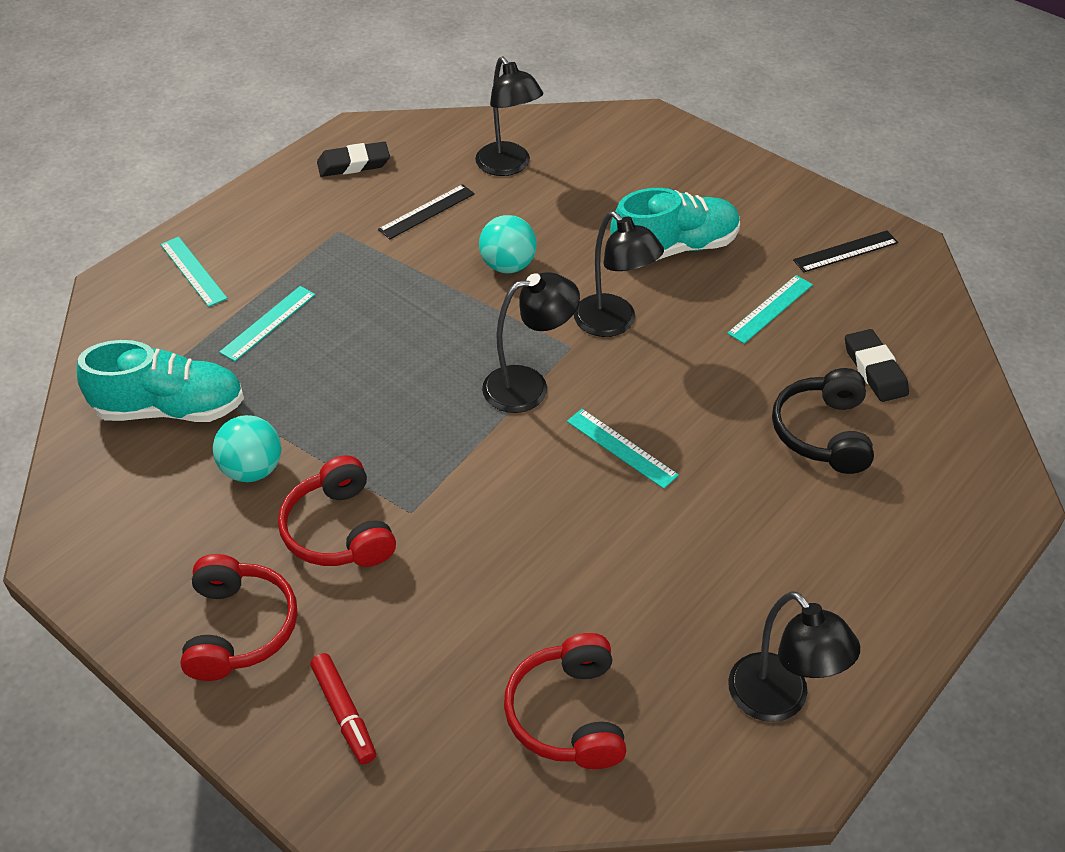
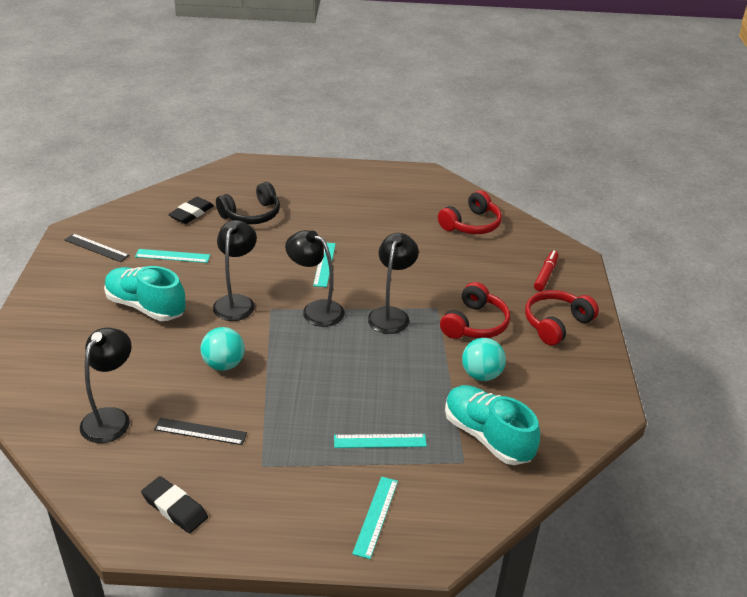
camera: 130 degrees left, 10 degrees down
(779, 701) = (404, 185): black lamp -> black lamp (391, 314)

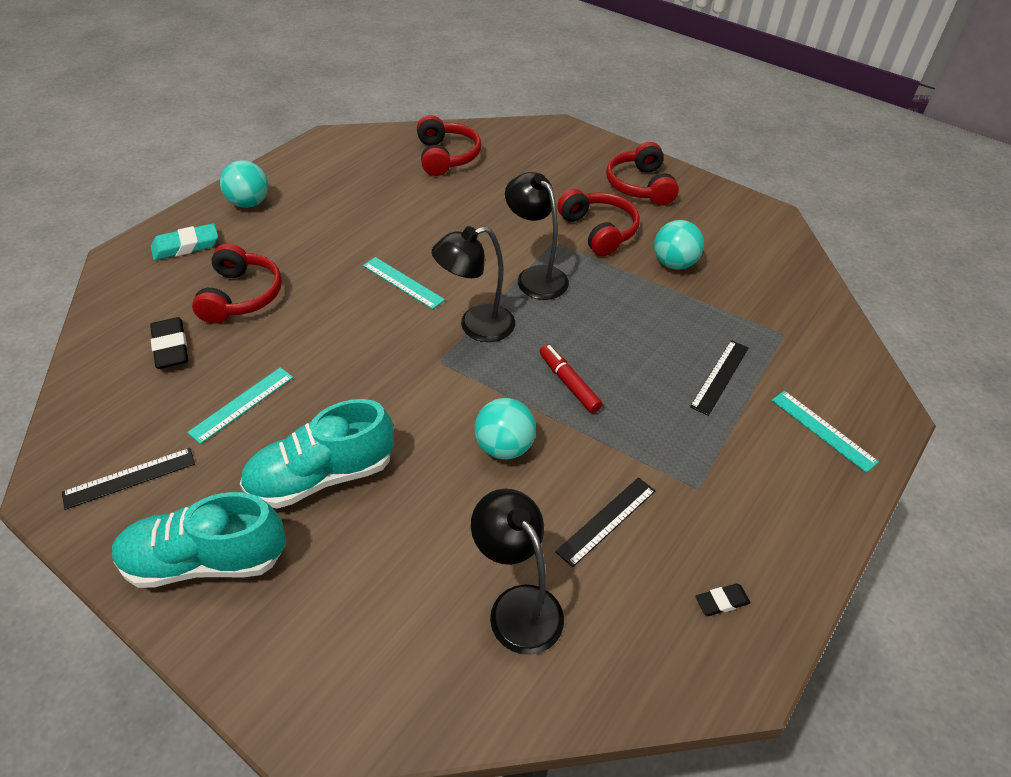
camera: 55 degrees left, 10 degrees up
(175, 508) = (721, 601): black eraser -> black eraser, size x0.58
(236, 302) = (399, 385): black lamp -> none
(251, 215) = (241, 296): black headphones -> red headphones
(271, 177) = (186, 246): none -> turquoise eraser
(331, 178) = (249, 203): none -> turquoise ball
(380, 441) = (720, 377): turquoise ruler -> black ruler
(487, 436) = (759, 302): turquoise shoe -> turquoise shoe (206, 560)
(546, 275) = (567, 156): red marker -> red marker (569, 383)

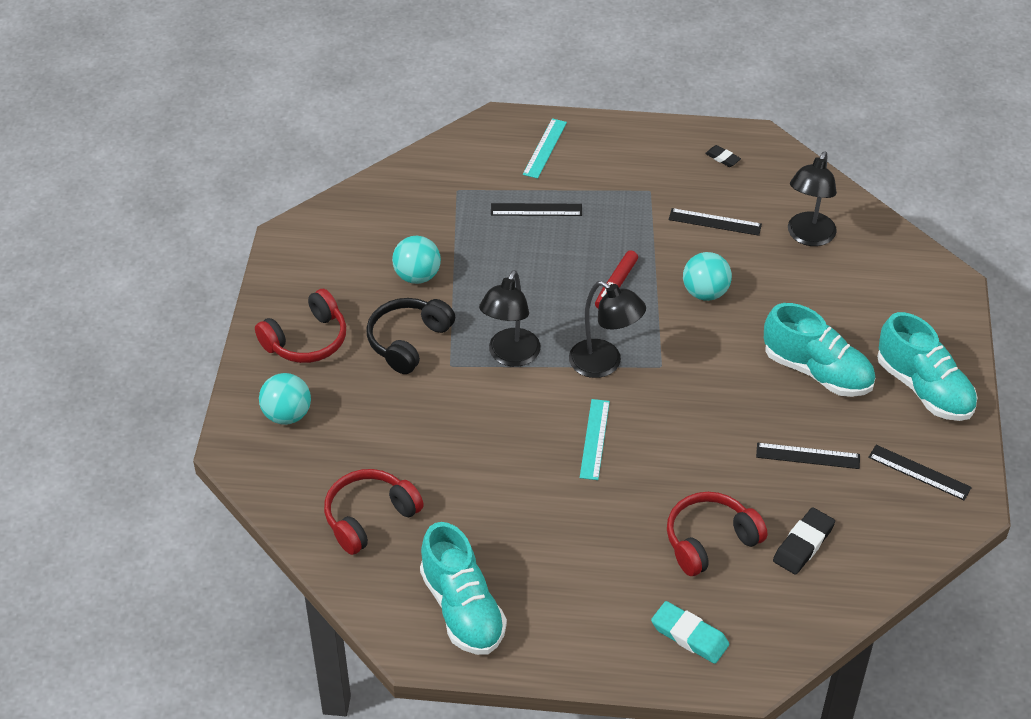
camera: 120 degrees left, 0 degrees up
(242, 404) = (808, 456): turquoise ruler -> black ruler
(249, 203) = (586, 634): turquoise ball -> turquoise ball (287, 415)
(333, 164) = (462, 609): none -> turquoise shoe
(598, 231) = (408, 341): red headphones -> black headphones

